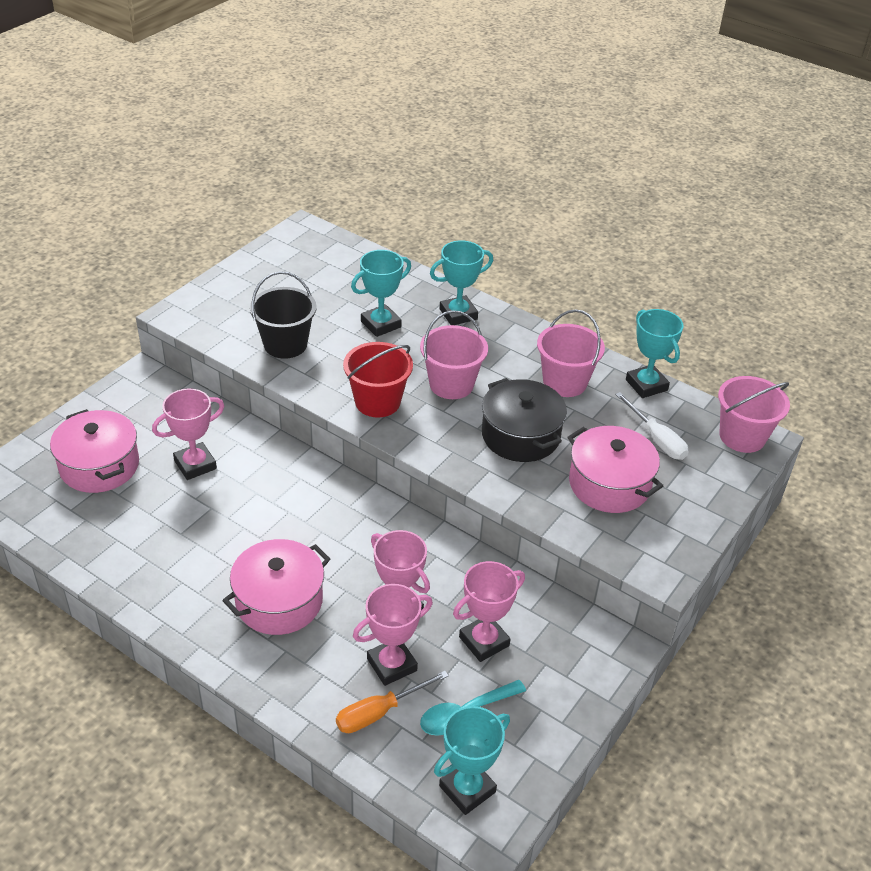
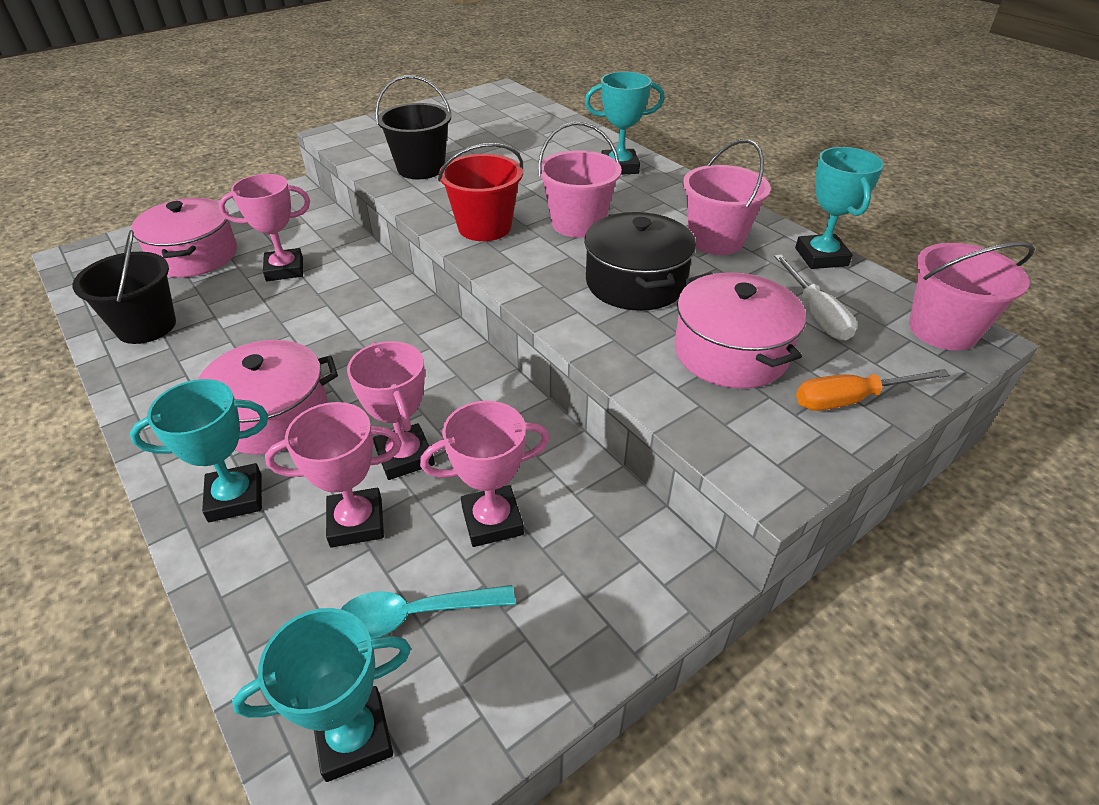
camera: 20 degrees right, 0 degrees up
(111, 546) = (146, 326): none -> black bucket
(379, 712) = (302, 582): orange screwdriver -> orange screwdriver (851, 400)
(381, 324) = (530, 165): turquoise trophy -> turquoise trophy (235, 497)

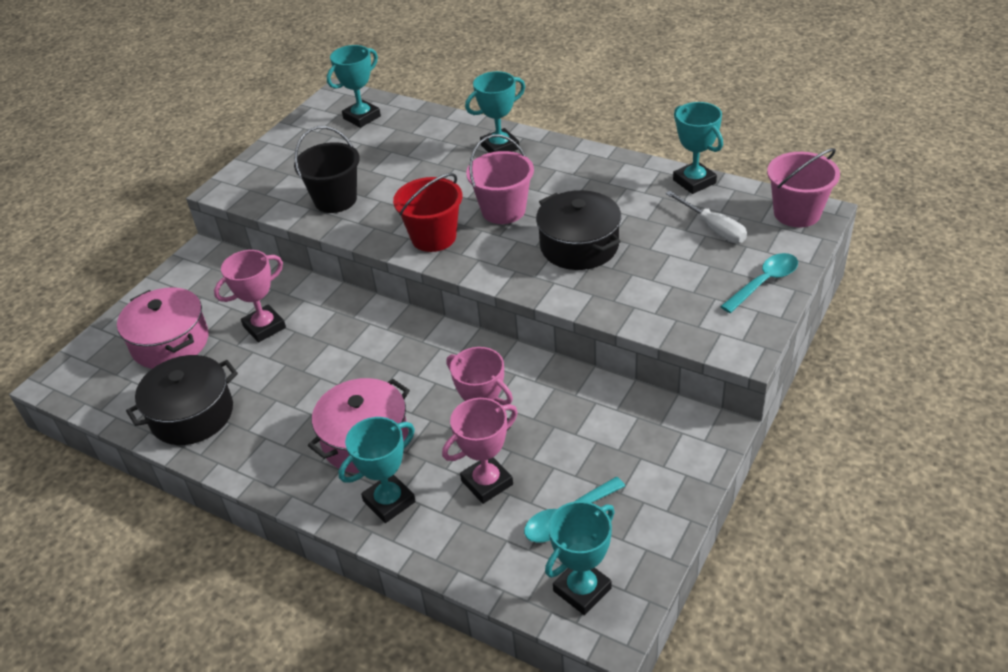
camera: 20 degrees left, 0 degrees up
(146, 326) = (192, 414): black bucket -> black pot
(492, 520) = (575, 446): pink trophy -> none
(506, 111) = (362, 117): none -> turquoise trophy
(716, 240) = (614, 191): pink bucket -> none
(730, 352) = (674, 276): pink pot -> none
(851, 400) = (764, 282): orange screwdriver -> turquoise spoon

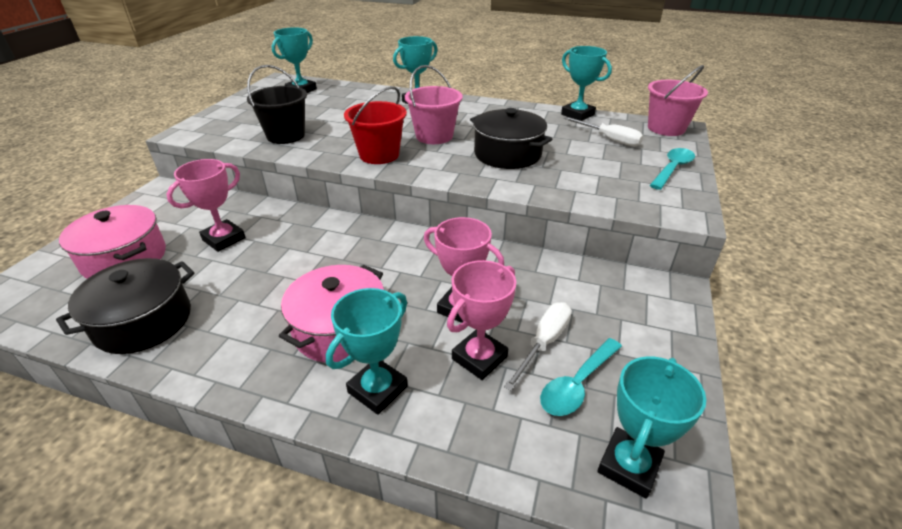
camera: 15 degrees left, 5 degrees down
(552, 474) = (543, 343): none -> white screwdriver

